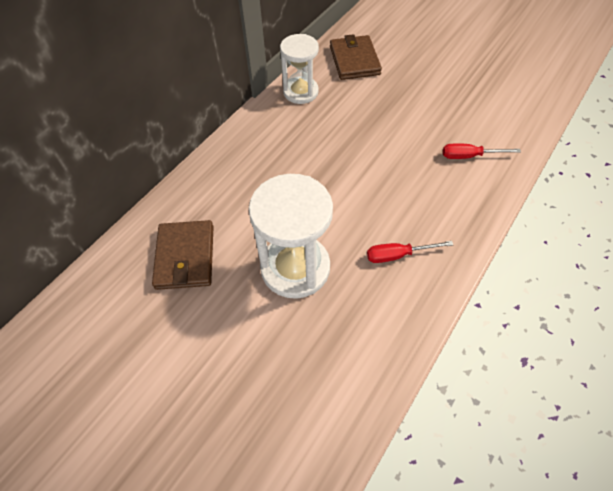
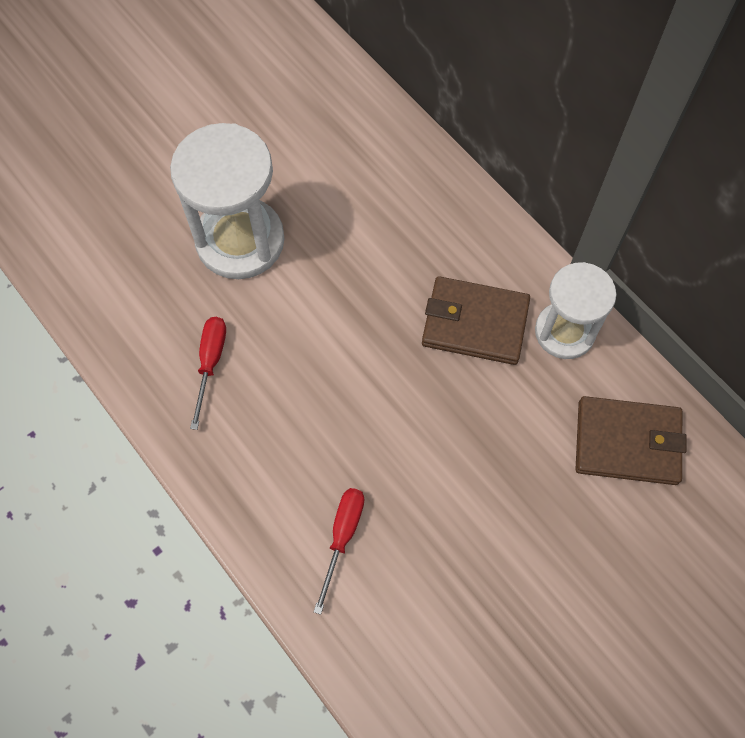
camera: 105 degrees right, 10 degrees up
(185, 257) = (302, 130): brown wallet -> brown wallet (474, 323)

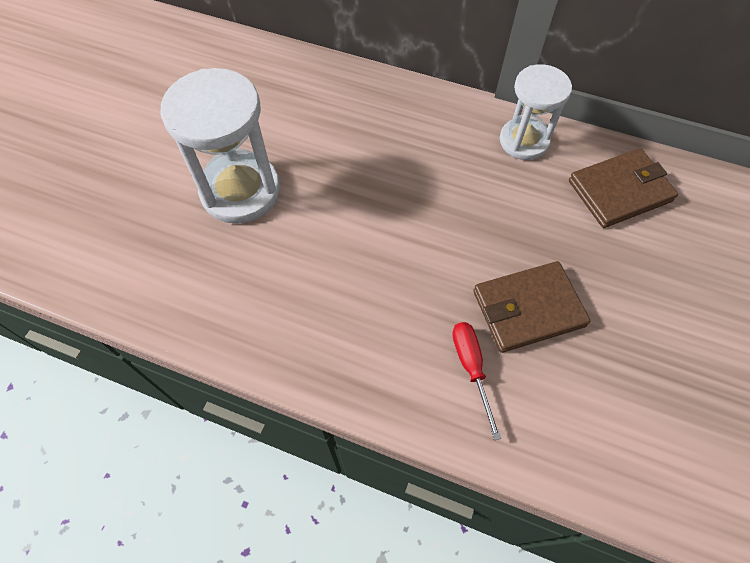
camera: 30 degrees left, 5 degrees down
(210, 363) = (274, 292): red screwdriver -> none
(474, 323) = (458, 164): brown wallet -> brown wallet (528, 309)

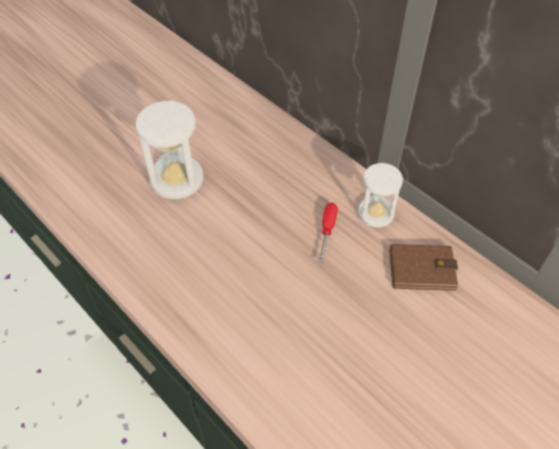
camera: 25 degrees right, 10 degrees down
(471, 368) = (251, 336): red screwdriver -> red screwdriver (327, 229)
(528, 309) = (309, 317): brown wallet -> none

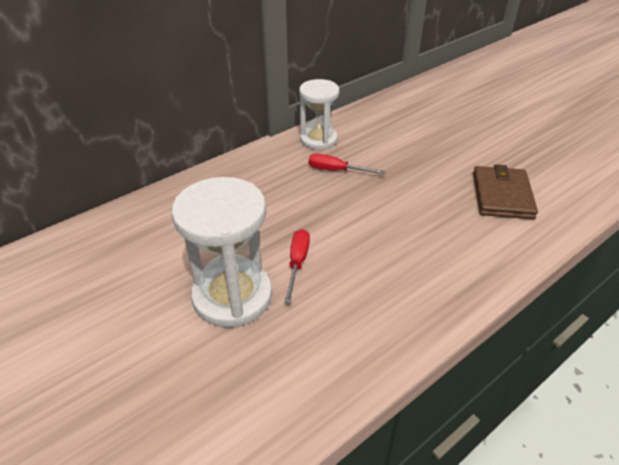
camera: 85 degrees left, 10 degrees down
(208, 211) = (297, 263): none -> red screwdriver
(422, 269) = (386, 123): brown wallet -> brown wallet (502, 195)

